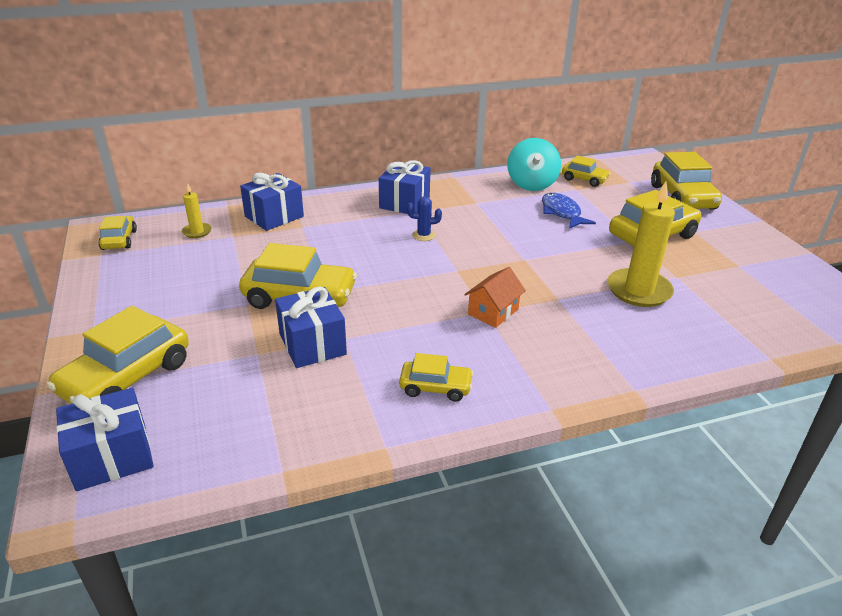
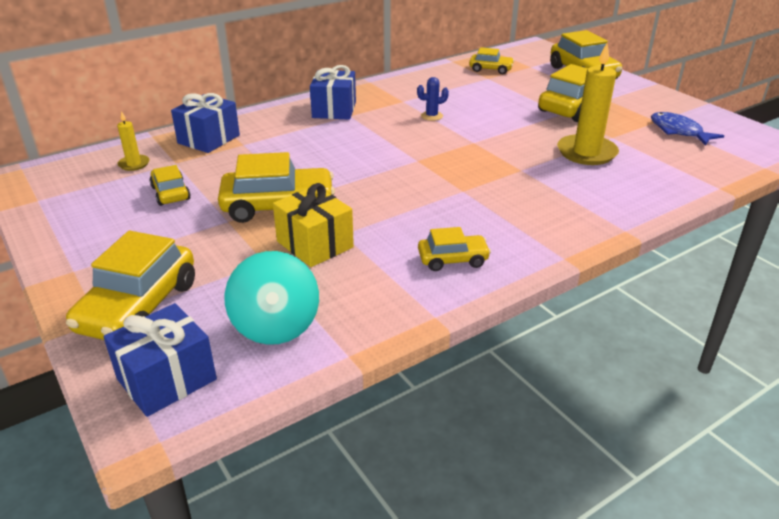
camera: 15 degrees left, 0 degrees up
(119, 240) = (51, 184): yellow car -> yellow car (170, 193)
(312, 344) = (315, 244): blue gift -> yellow gift
(423, 235) = (369, 135): blue cactus -> blue cactus (431, 116)
(493, 312) = (469, 189): orange house -> none
(531, 184) = (445, 79): turquoise spinning top -> turquoise spinning top (275, 326)
(561, 213) = (486, 99): blue fish -> blue fish (678, 131)

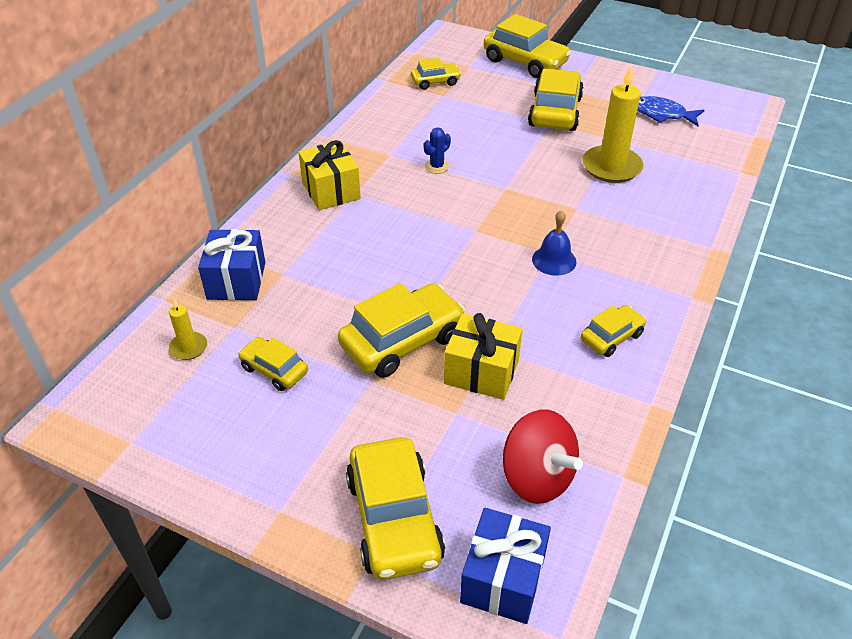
camera: 30 degrees left, 10 degrees up
(275, 326) = (537, 477): turquoise spinning top -> red spinning top
(334, 110) = (331, 191): blue gift -> yellow gift
(461, 196) = (554, 260): none -> blue bell

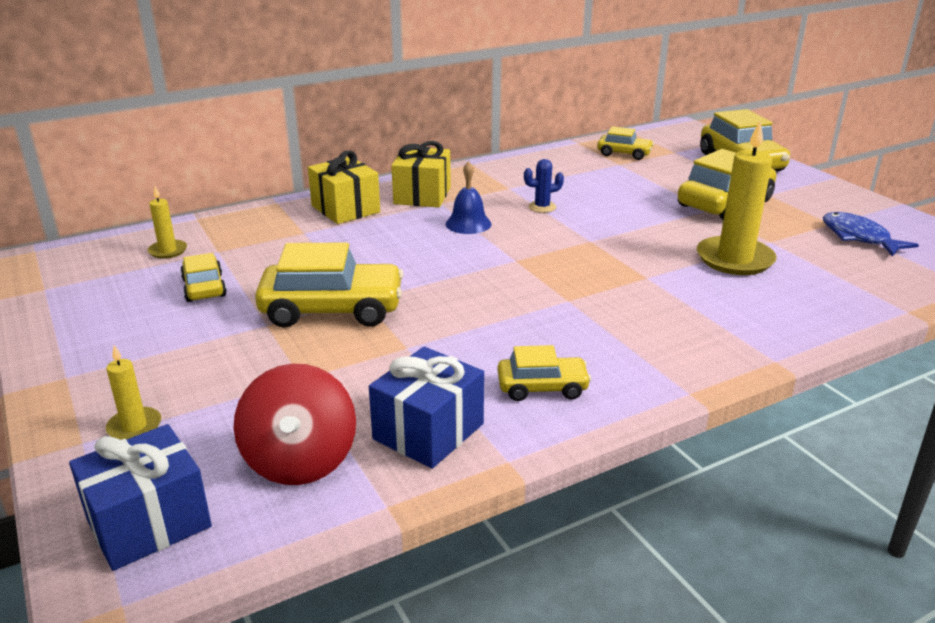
camera: 35 degrees right, 15 degrees down
(236, 280) = (263, 225): blue gift -> blue gift (428, 431)
(394, 519) = (134, 427): yellow car -> yellow candle
(481, 372) = (369, 359): yellow gift -> yellow gift (345, 209)
(554, 260) = (565, 306): blue bell -> blue bell (468, 224)

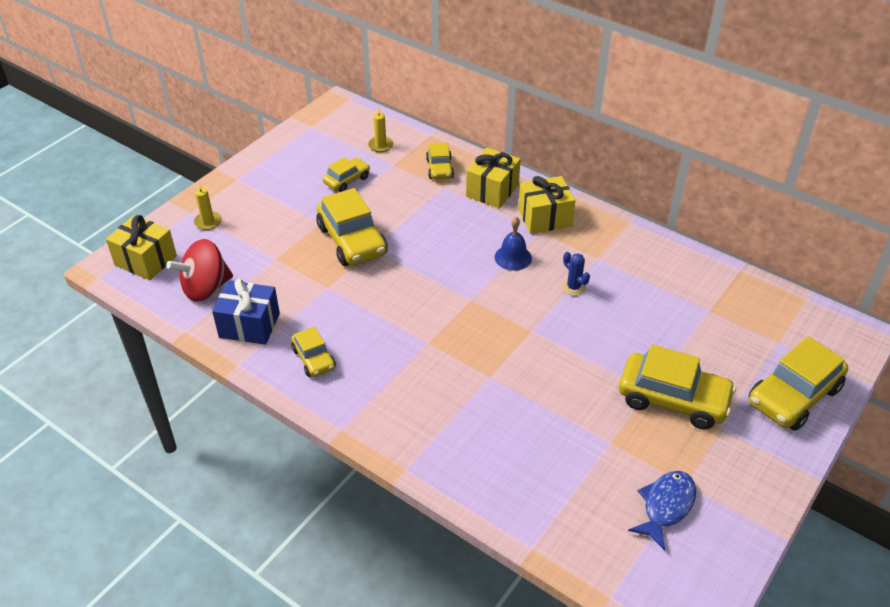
camera: 65 degrees right, 15 degrees up
(149, 522) = (145, 260): blue gift -> yellow gift
(624, 154) = (739, 307): yellow car -> yellow car (440, 168)
(734, 259) = (556, 423): yellow candle -> none

